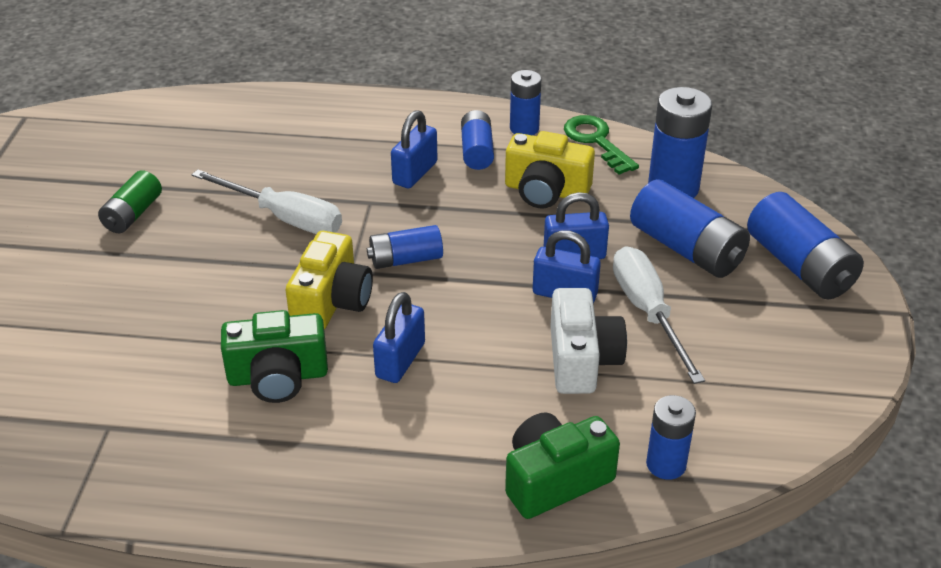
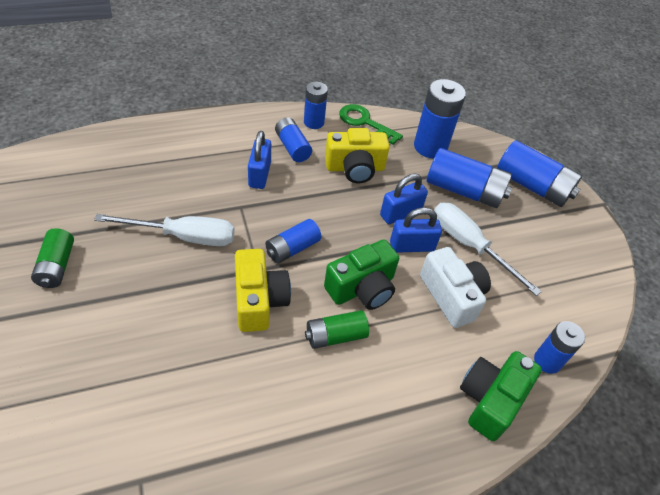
camera: 30 degrees left, 10 degrees up
(278, 377) = (254, 381): green camera -> green camera (362, 288)
(400, 360) = (335, 336): blue padlock -> green battery

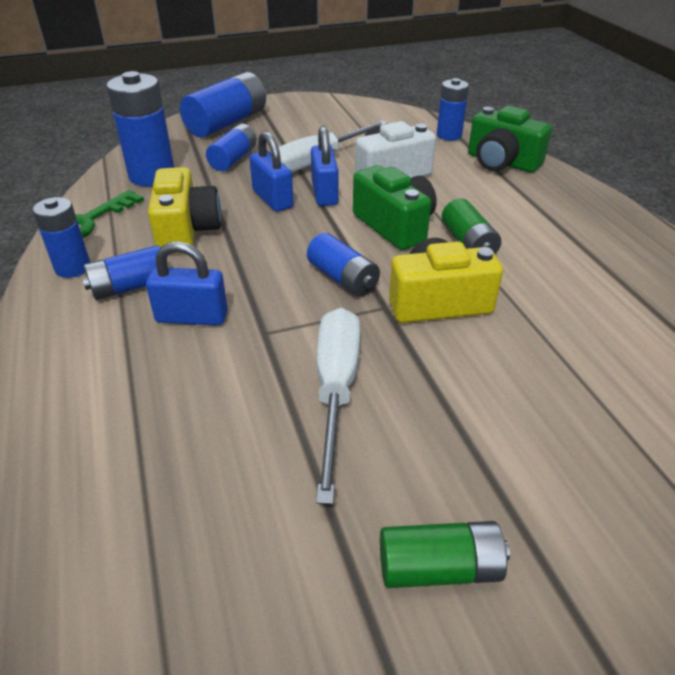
camera: 85 degrees left, 10 degrees down
(464, 191) = (233, 159): blue battery -> blue battery, size x0.61

